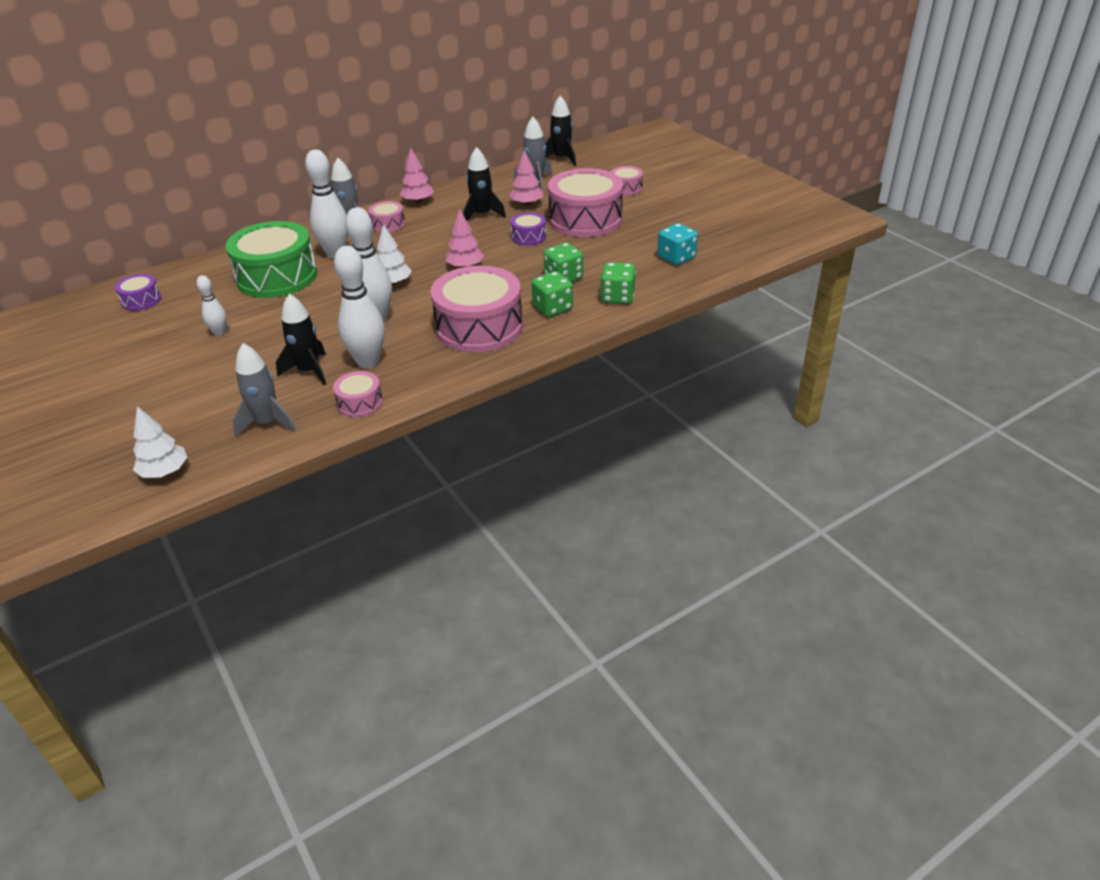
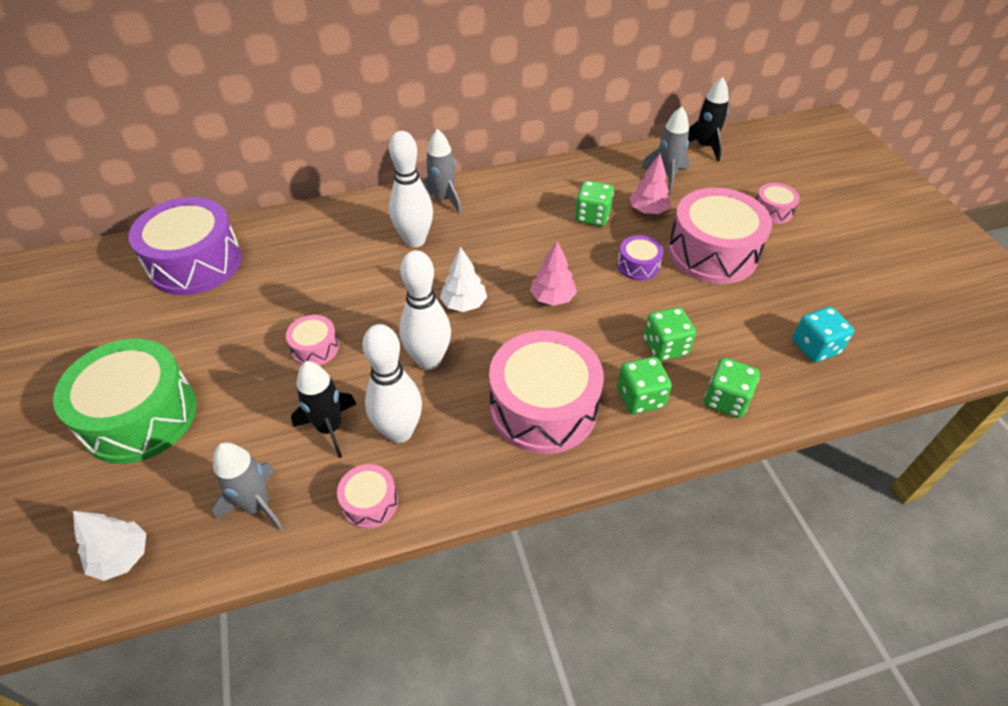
camera: 15 degrees right, 10 degrees up
(141, 300) = (195, 263): purple drum -> purple drum, size x2.15
(219, 333) = (256, 336): white bowling pin -> none
(277, 277) = (342, 261): green drum -> green drum (140, 416)
(388, 224) = (484, 208): pink drum -> pink drum (315, 348)
(418, 201) = (525, 179): pink tree -> none
(482, 215) = (592, 216): black rocket -> green dice

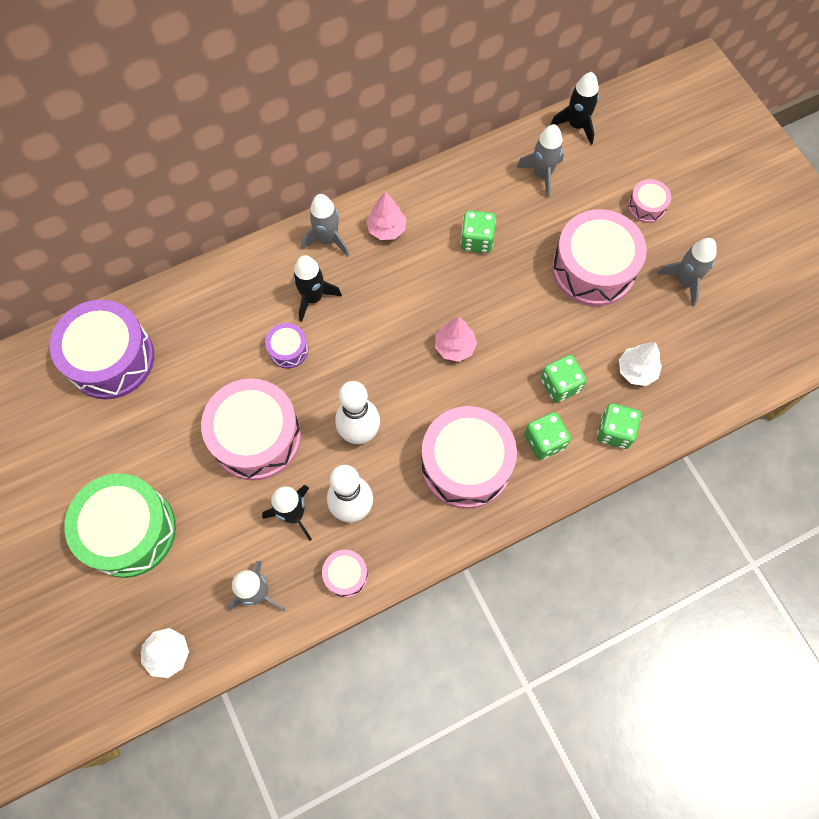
camera: 10 degrees left, 20 degrees up
(315, 348) = (256, 437): pink drum -> pink drum, size x2.15
(415, 240) = (313, 298): white bowling pin -> black rocket
(464, 304) = (376, 366): white tree -> white tree (636, 370)
(638, 265) = (527, 296): purple drum -> purple drum (288, 349)
(648, 210) = (529, 224): pink tree -> pink tree (386, 229)
(813, 274) = (684, 281): none -> grey rocket
(815, 347) = (686, 364): turquoise dice -> none

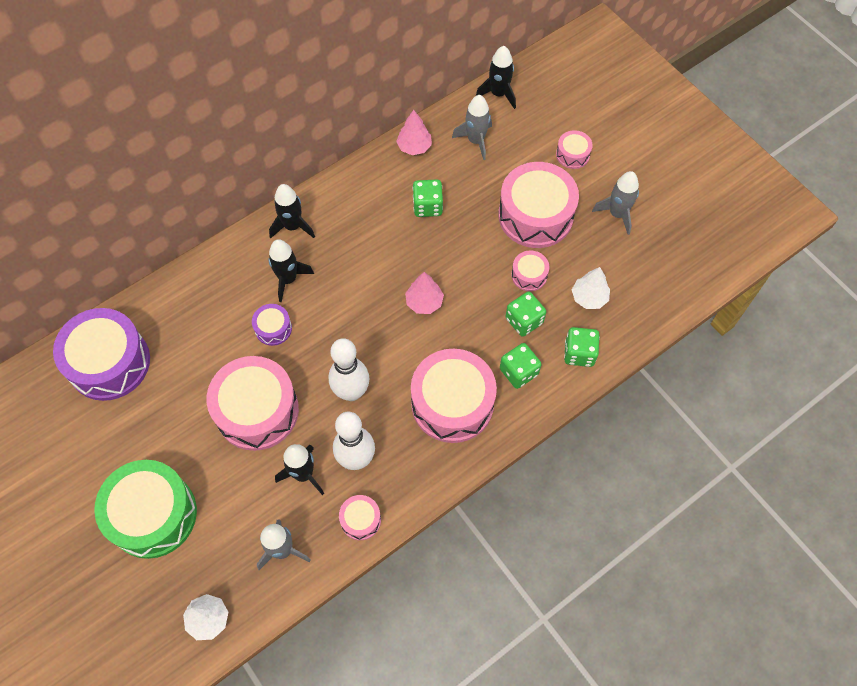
camera: 10 degrees left, 5 degrees down
(327, 240) = (292, 226): grey rocket -> black rocket
(386, 229) = (345, 208): pink tree -> pink tree (414, 147)
(574, 335) = (529, 275): none -> pink drum

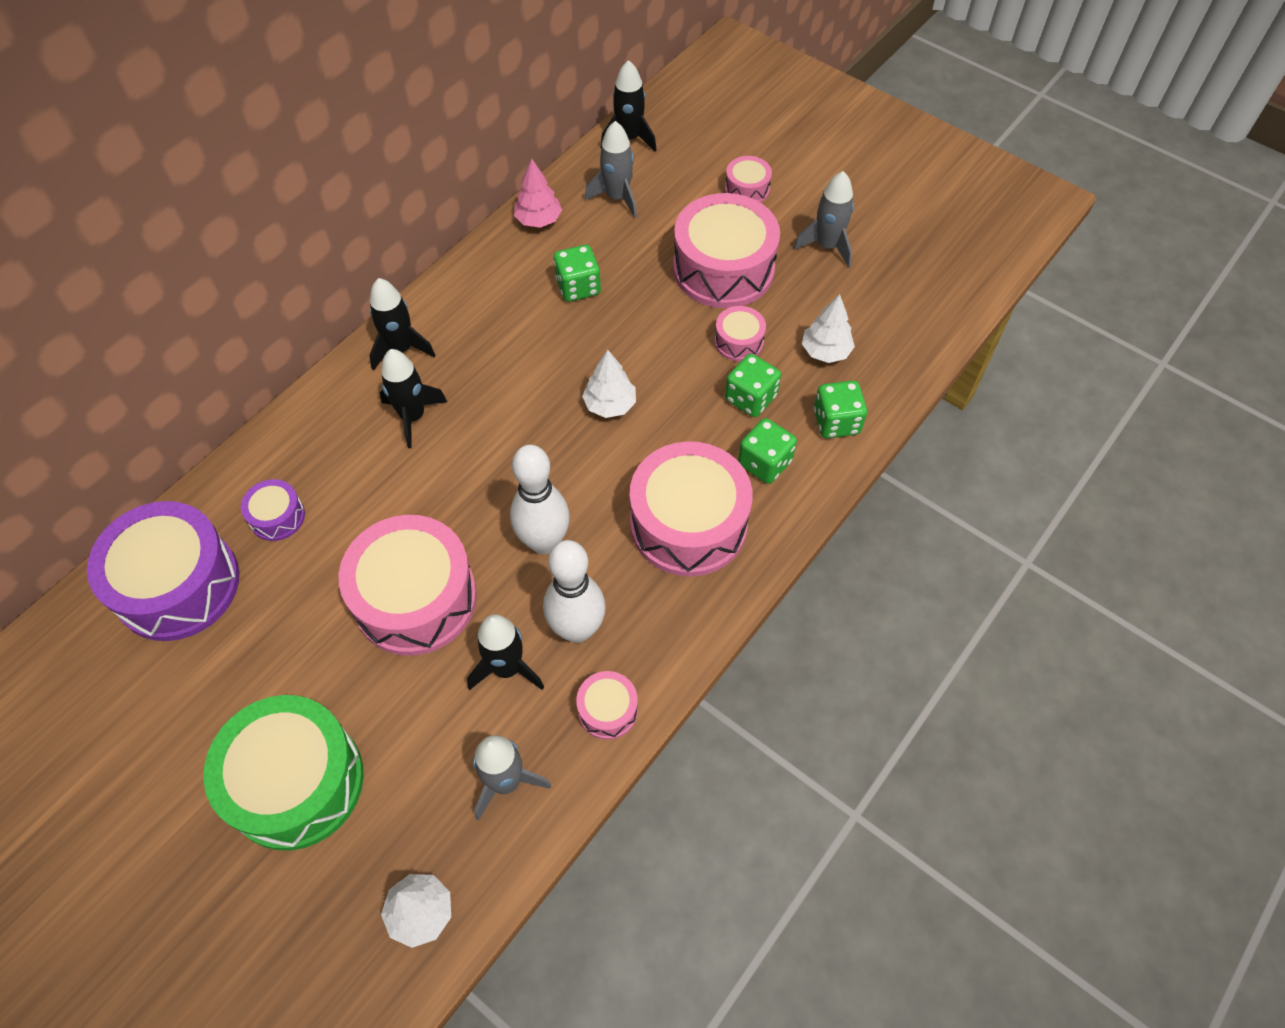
camera: 15 degrees left, 5 degrees down
(273, 328) = (409, 484): purple drum -> purple drum (277, 517)
(424, 302) = (610, 404): pink tree -> white tree

